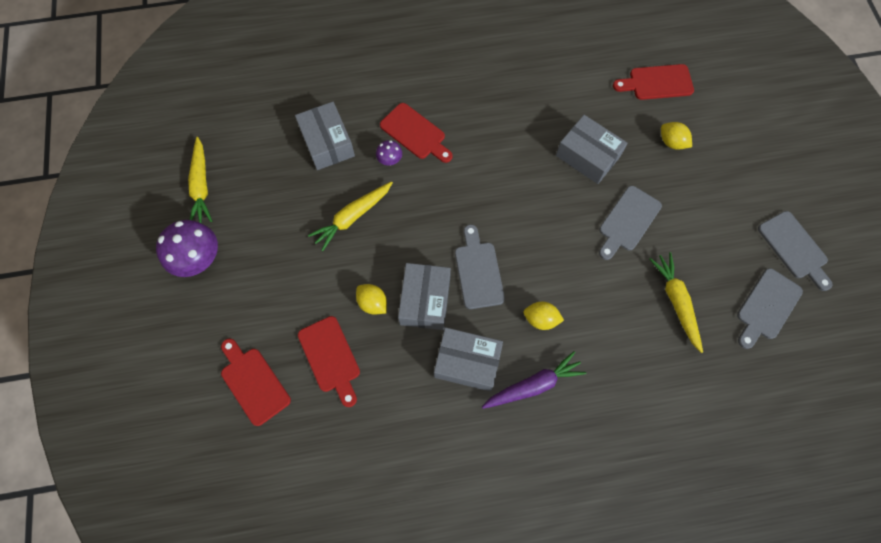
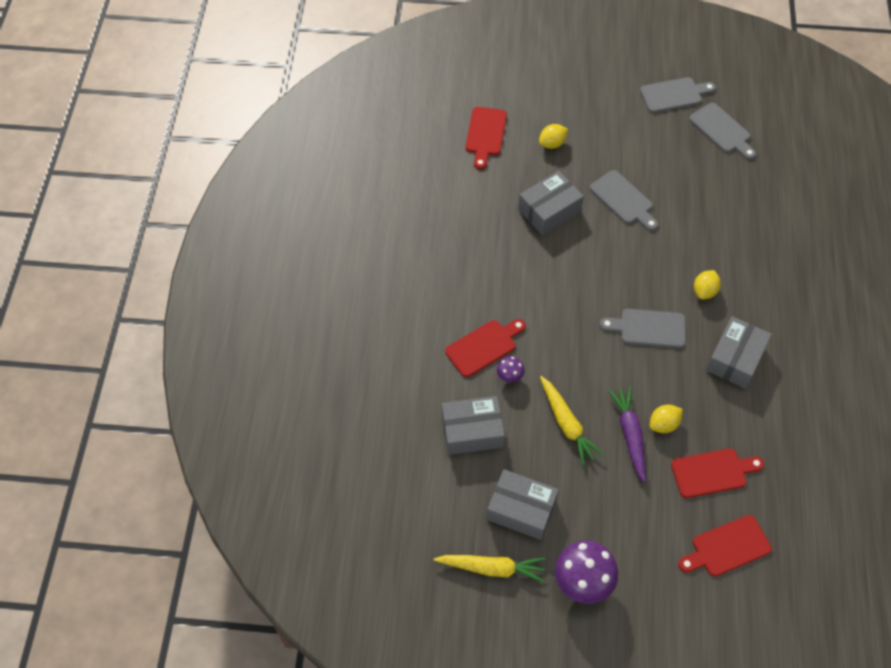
camera: 75 degrees left, 10 degrees down
(425, 300) = (669, 379): grey box -> grey box (521, 509)
(533, 385) = (764, 313): purple carrot -> purple carrot (630, 435)
(676, 302) = (706, 189): yellow carrot -> none

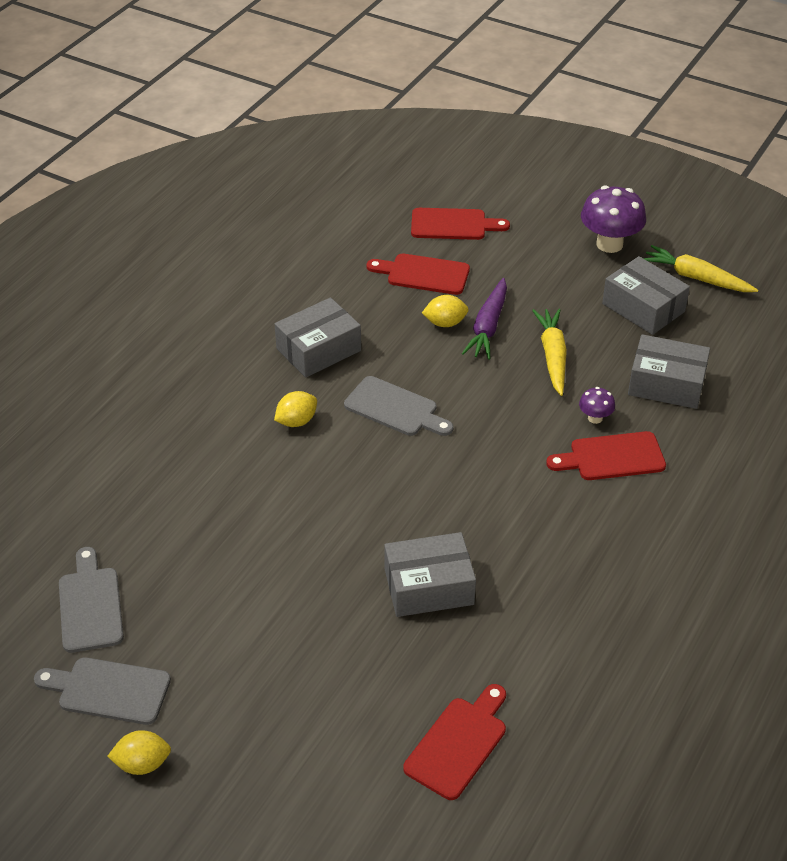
camera: 155 degrees left, 15 degrees down
(552, 144) = (360, 685): yellow lemon -> yellow lemon (142, 764)
(623, 200) = (313, 562): grey cutting board -> none

